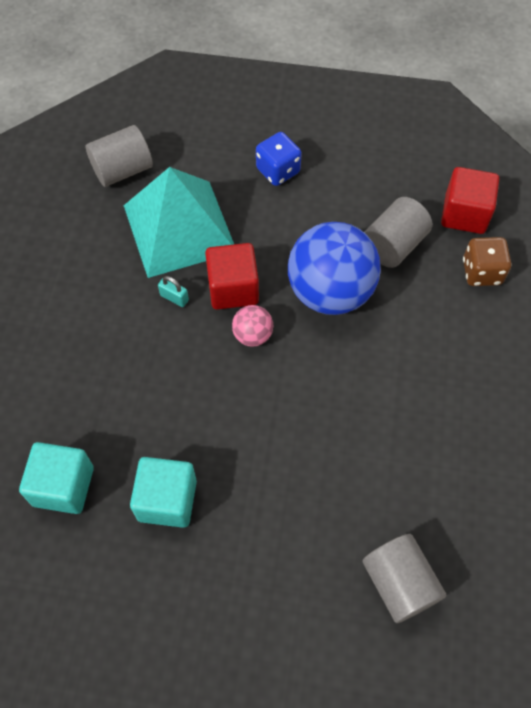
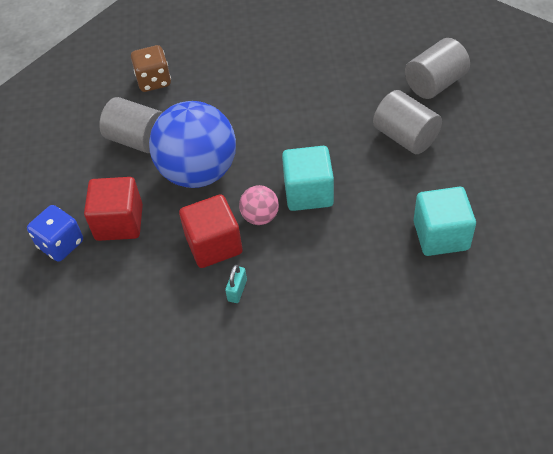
camera: 100 degrees left, 10 degrees down
(63, 486) = (466, 318): turquoise cube -> turquoise cube (308, 193)
(122, 170) = (78, 394): grey cylinder -> grey cylinder (405, 137)
(179, 228) = (150, 312): turquoise pyramid -> none
(464, 214) = (94, 100): red cube -> red cube (119, 222)

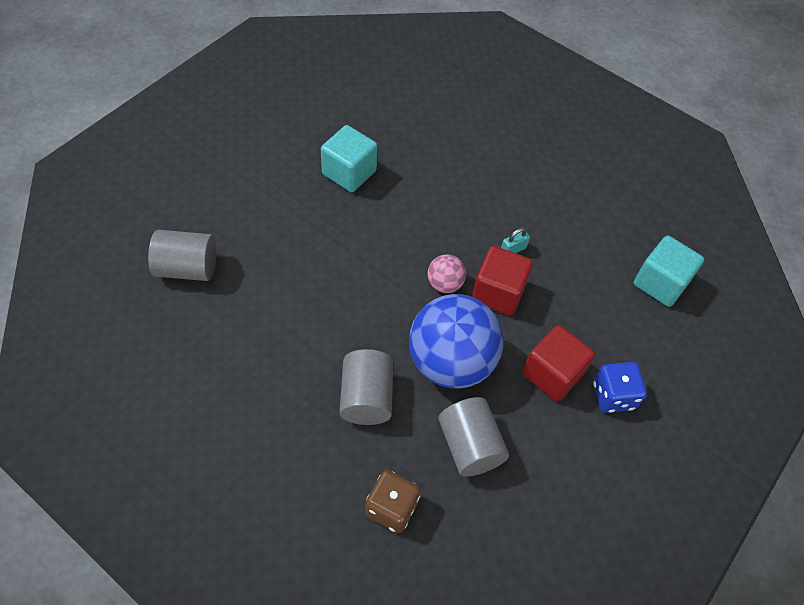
camera: 145 degrees left, 5 degrees up
(308, 193) = (391, 271): turquoise cube -> turquoise cube (660, 283)
(405, 137) = (272, 249): grey cylinder -> grey cylinder (366, 397)

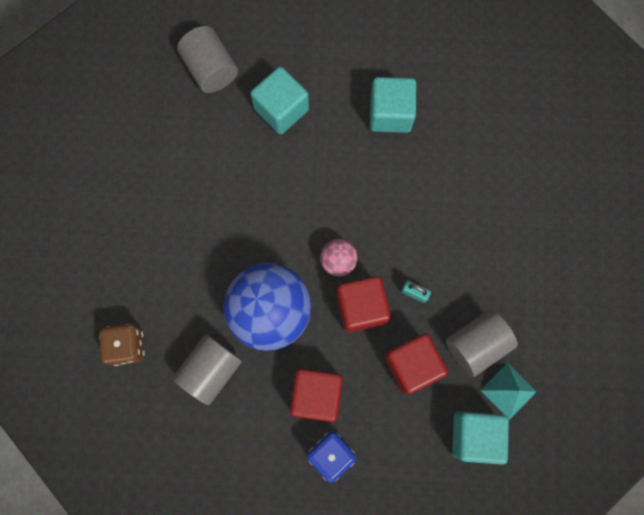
camera: 60 degrees right, 20 degrees up
(275, 240) = (281, 109): none -> turquoise cube
(366, 397) = (197, 271): grey cylinder -> grey cylinder (476, 344)
(573, 288) = (412, 365): none -> red cube
(637, 240) = (508, 391): none -> turquoise pyramid

